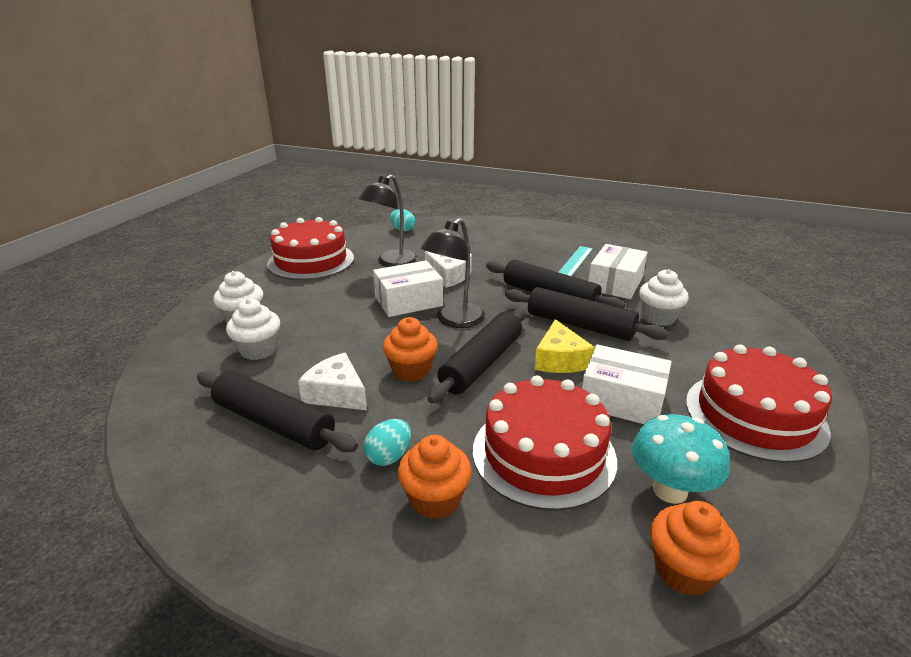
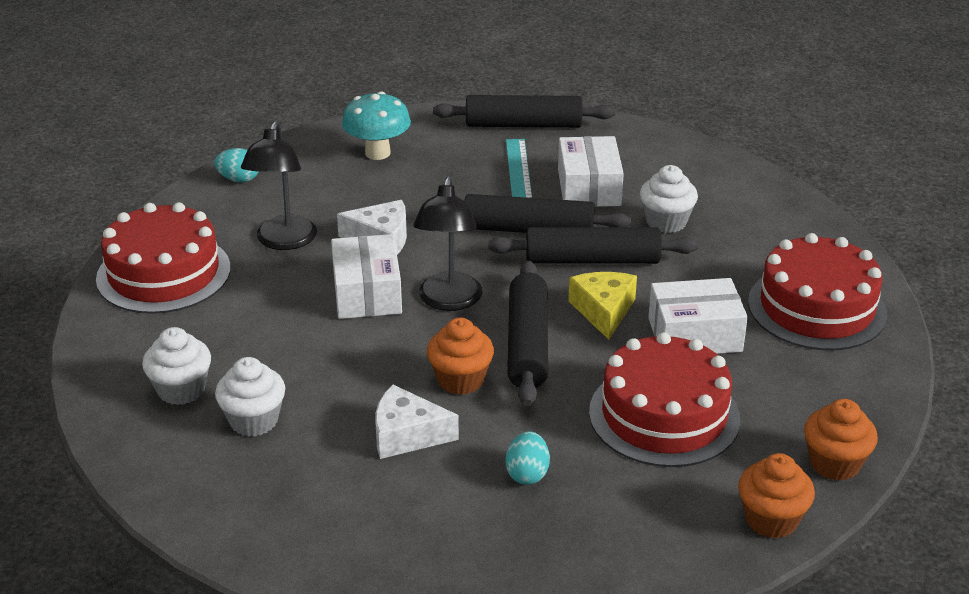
camera: 30 degrees left, 5 degrees up
(274, 423) = (375, 490): black rolling pin -> black rolling pin (523, 125)
(408, 301) = (367, 293): white box -> white box turned 45 degrees counterclockwise
(435, 499) = (605, 492): orange cupcake -> orange cupcake (771, 520)
(560, 360) = (603, 311): yellow cheese -> yellow cheese turned 150 degrees counterclockwise
(670, 490) = (788, 405): turquoise mushroom -> turquoise mushroom (377, 153)

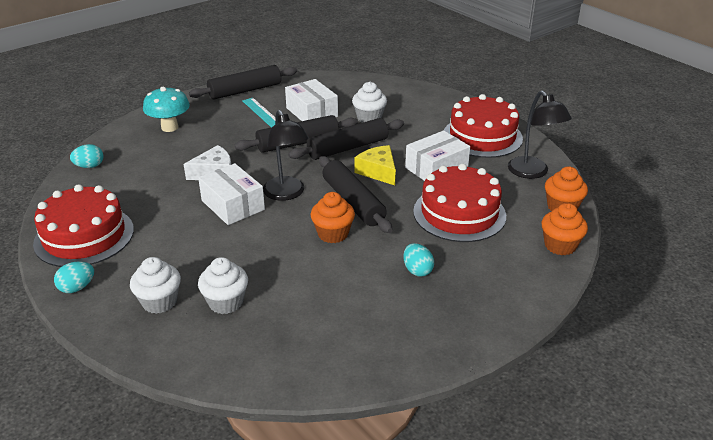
camera: 30 degrees left, 0 degrees up
(108, 337) = (77, 288): none -> turquoise egg
(283, 241) = (152, 193): black lamp -> black lamp (533, 172)
(407, 435) = (329, 275): white cheese -> none

